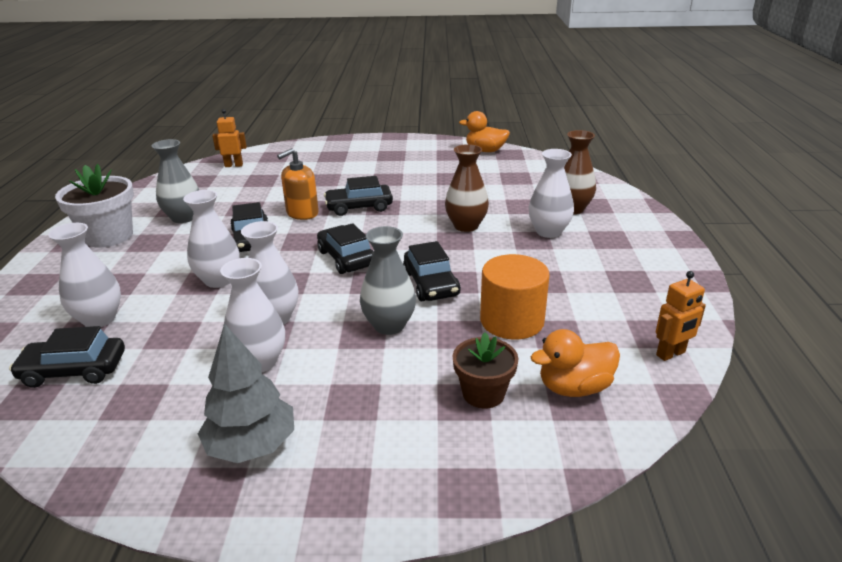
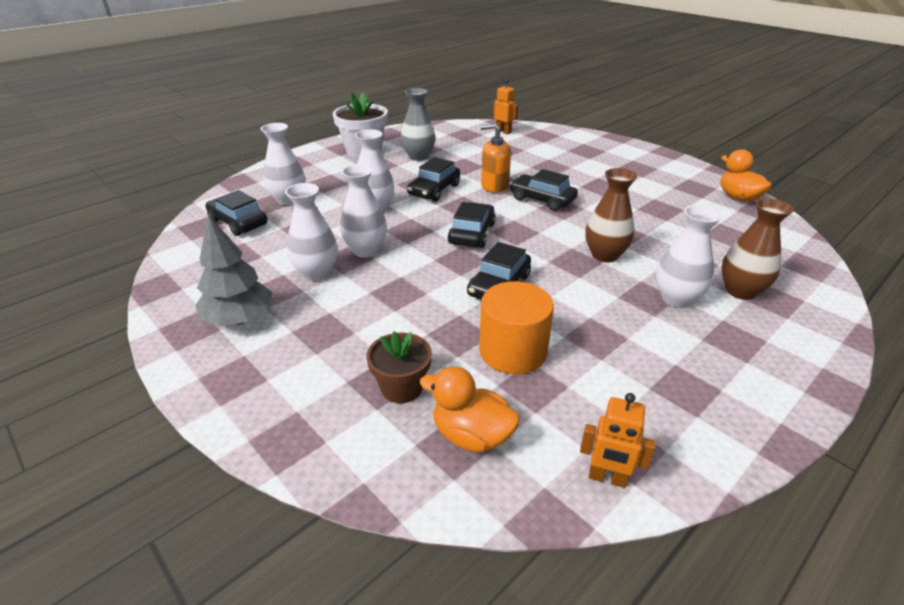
camera: 45 degrees right, 5 degrees up
(389, 325) = (422, 297): grey vase -> none

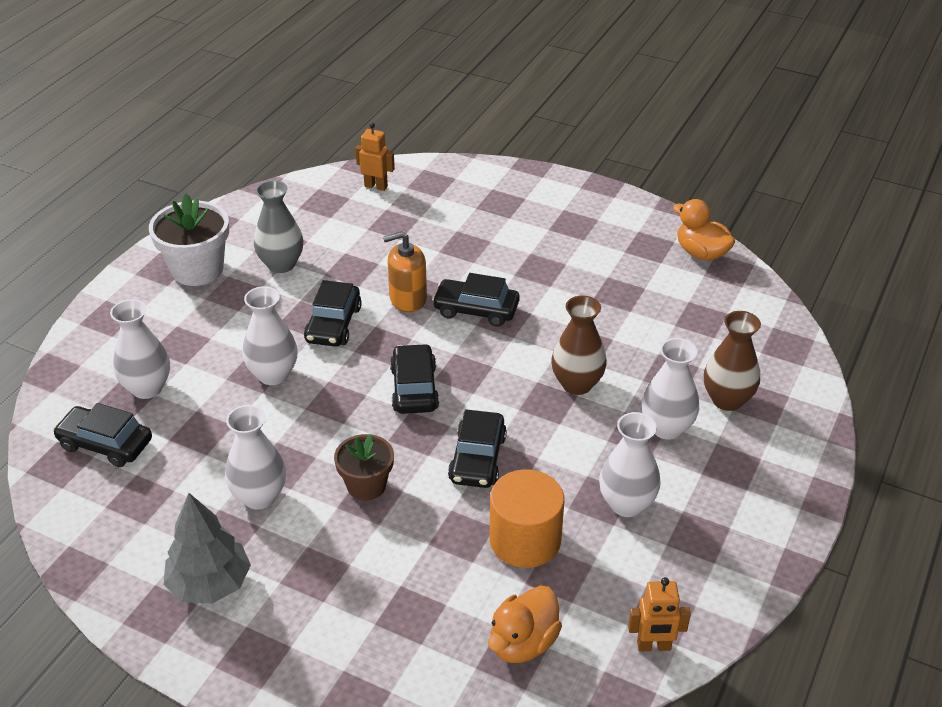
camera: 20 degrees left, 5 degrees up
(366, 250) = (299, 447): white vase -> white vase (626, 504)
(401, 387) = (434, 614): brown flower pot -> brown flower pot (366, 485)
(471, 435) = (523, 643): orange duck -> orange duck turned 60 degrees counterclockwise

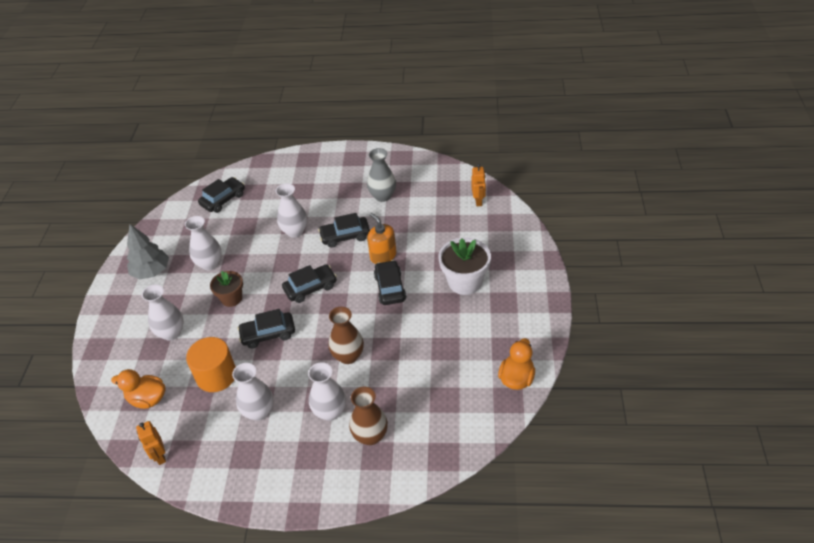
camera: 70 degrees right, 5 degrees up
(105, 444) = (223, 199): black car -> black car turned 45 degrees clockwise
(147, 388) = (265, 194): white vase -> white vase (171, 333)
(197, 269) = (360, 170): white flower pot -> white flower pot (465, 282)

